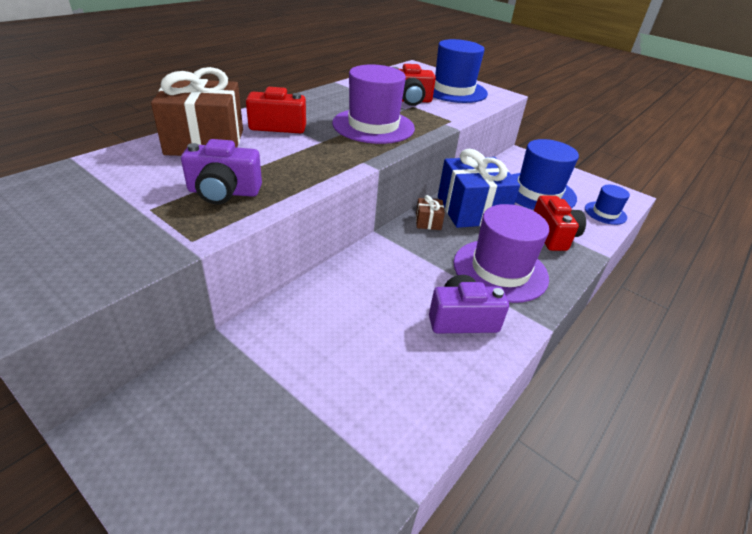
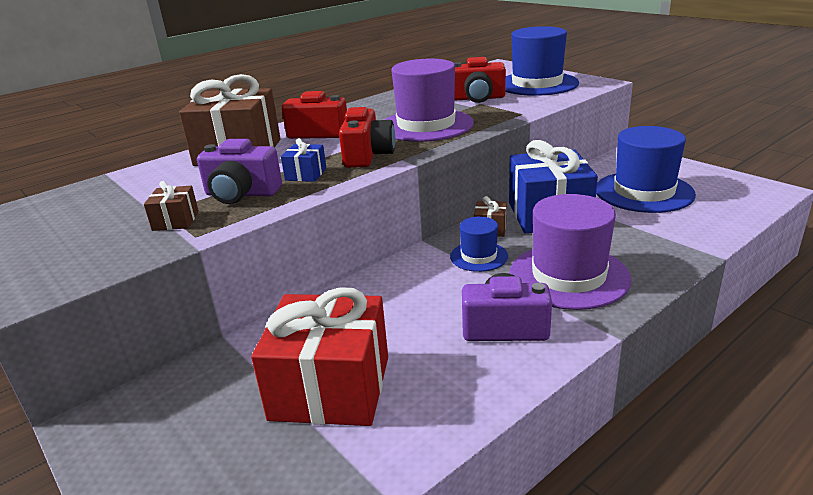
camera: 15 degrees right, 10 degrees down
(165, 221) = (175, 221): none -> brown gift
(280, 173) = (306, 174): none -> blue gift
(330, 382) = (330, 388): none -> red gift
(553, 235) = (651, 237): red camera -> red camera (367, 155)
(605, 213) = (733, 210): blue hat -> blue hat (479, 256)

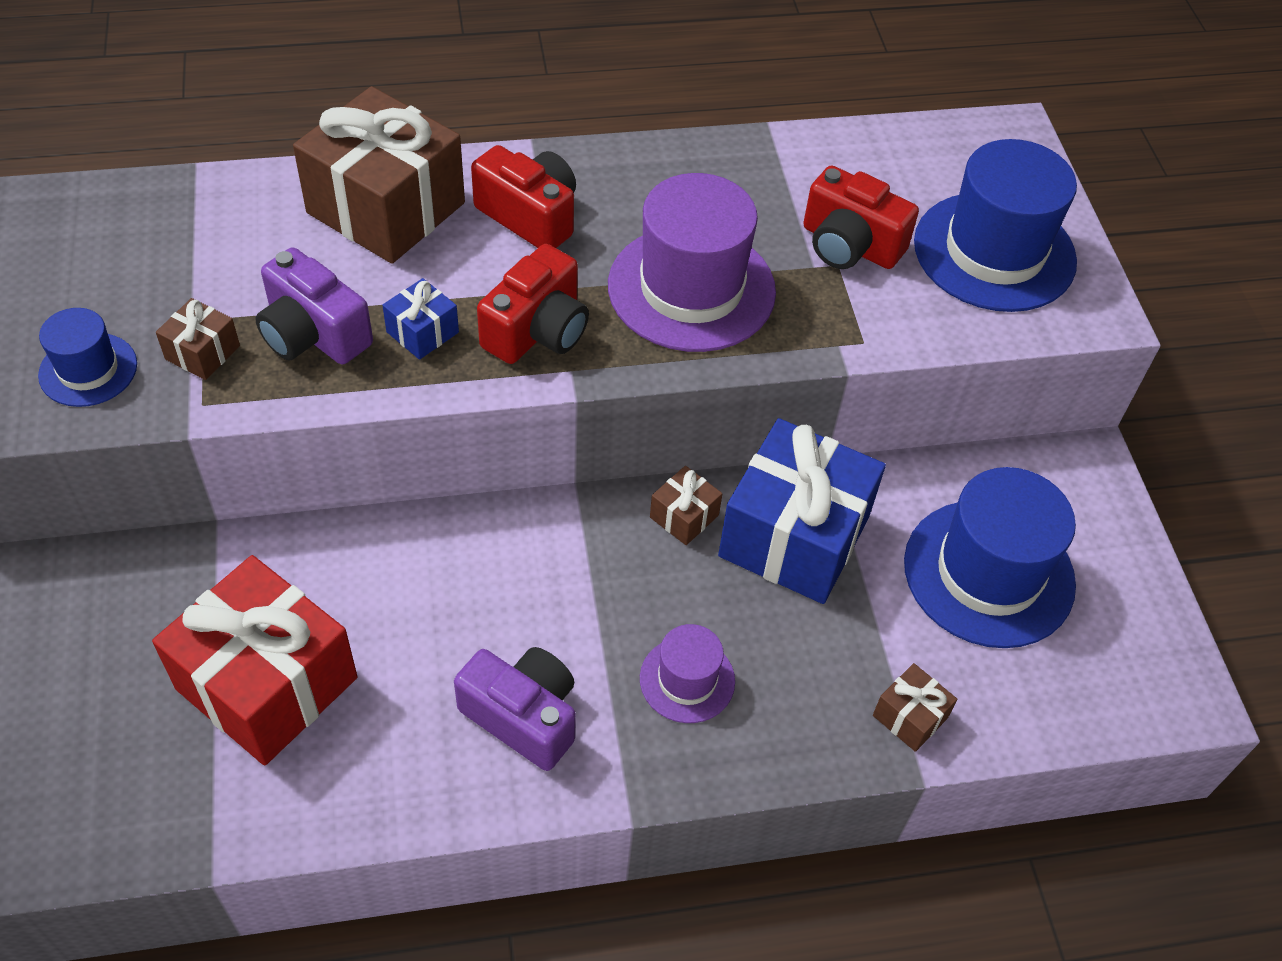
camera: 25 degrees right, 25 degrees up
(479, 256) = (614, 566): blue hat -> blue hat (88, 370)
(568, 276) = (687, 680): purple hat -> purple hat, size x0.52
(683, 242) = (910, 716): none -> brown gift

